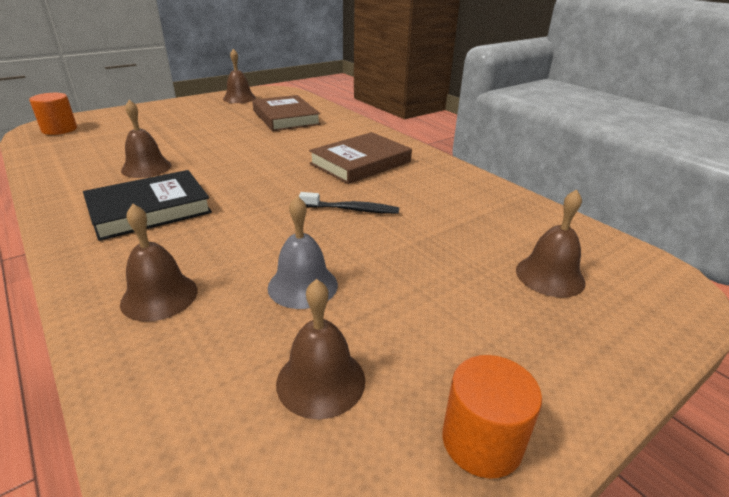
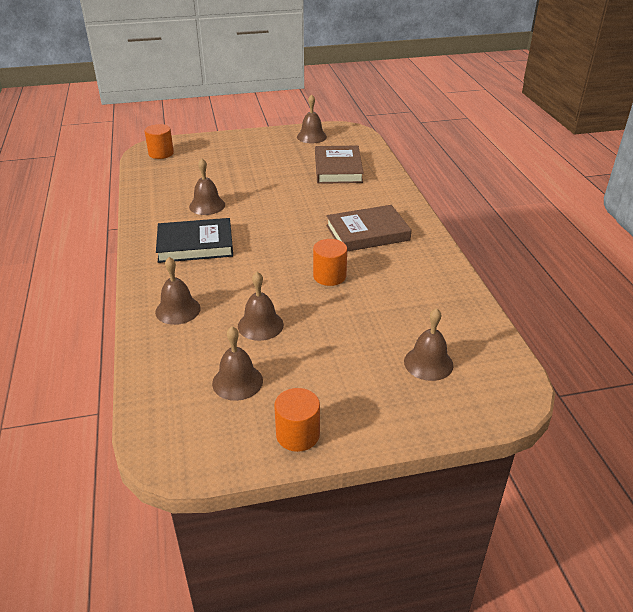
camera: 25 degrees right, 5 degrees up
(302, 285) = (260, 325): grey bell -> brown bell
(352, 209) = (329, 276): black toothbrush -> orange cylinder

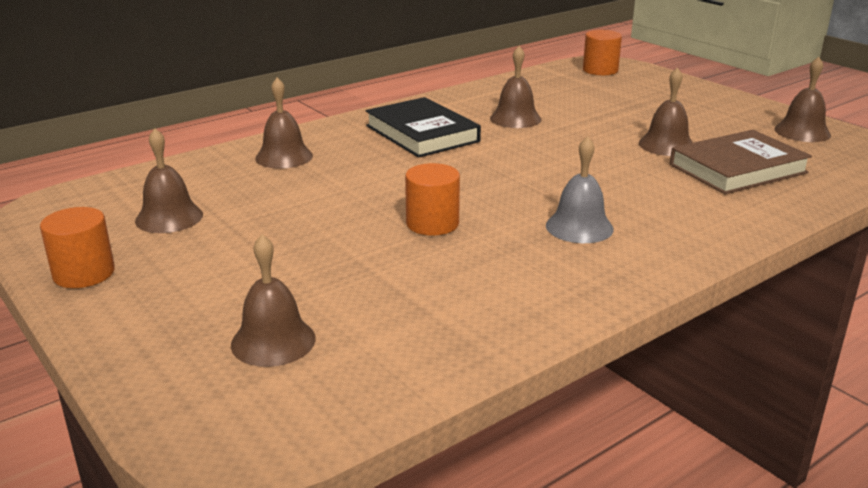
camera: 65 degrees right, 10 degrees down
(260, 325) = (286, 205): brown bell -> brown bell (666, 145)
(367, 233) = (579, 227): brown book -> grey bell

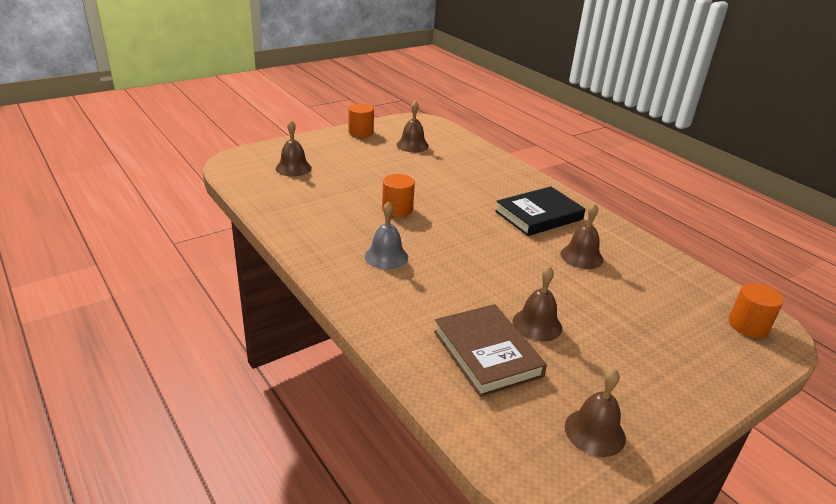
camera: 90 degrees right, 5 degrees up
(284, 157) = (491, 171): brown bell -> none

